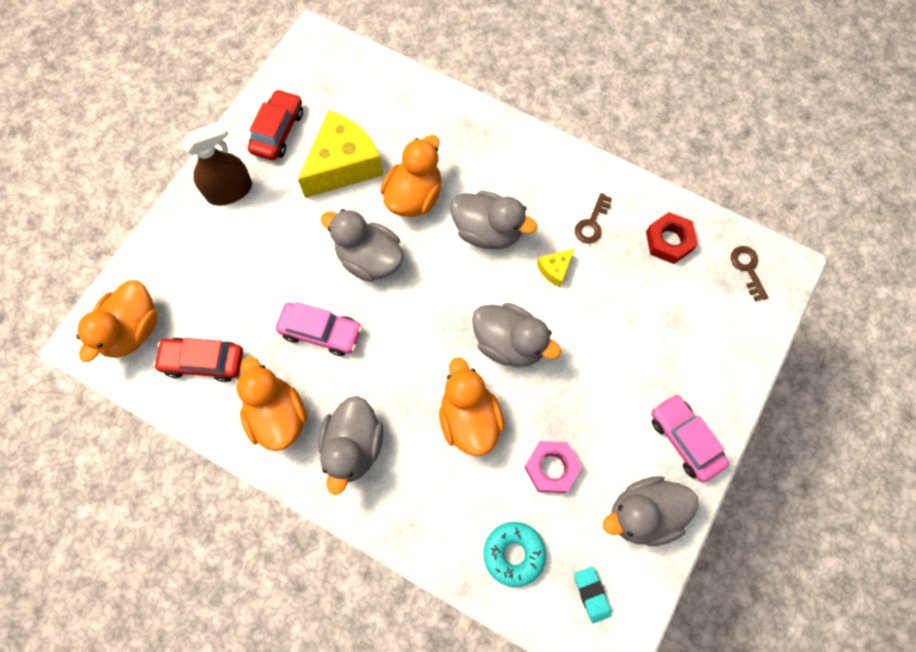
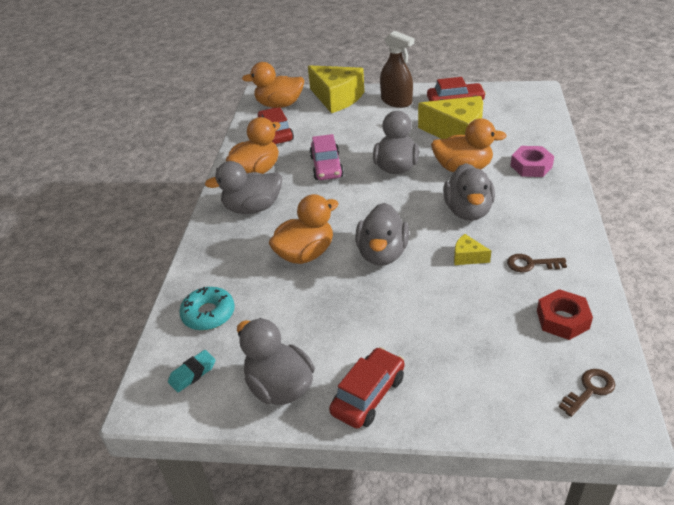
camera: 70 degrees right, 30 degrees down
(168, 253) = (337, 98): none -> yellow cheese
(551, 468) = (291, 312): pink nut -> pink nut (531, 166)
(684, 440) = (368, 395): pink car -> red car

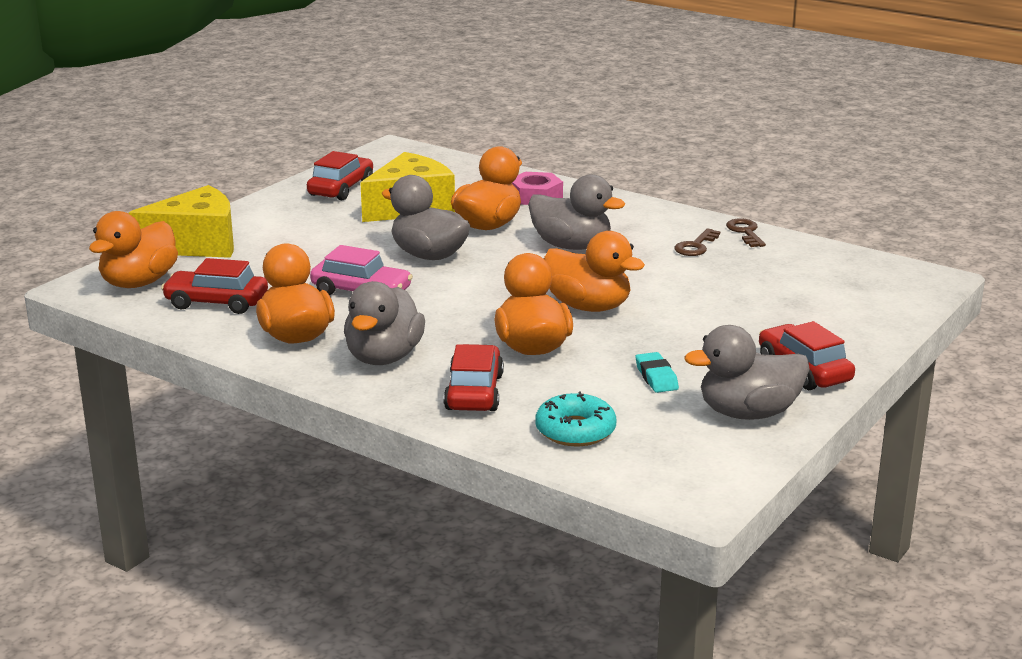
camera: 65 degrees left, 15 degrees down
(192, 373) = (675, 461): turquoise eraser -> turquoise eraser (656, 377)
(232, 256) = (474, 392): none -> red car
(382, 254) = (588, 307): grey duck -> orange duck
(396, 101) = (277, 215): brown spray bottle -> none
(467, 257) = (649, 269): yellow cheese -> none
(562, 319) = (788, 258): red nut -> none
(589, 390) = (884, 277): brown key -> brown key (745, 232)

